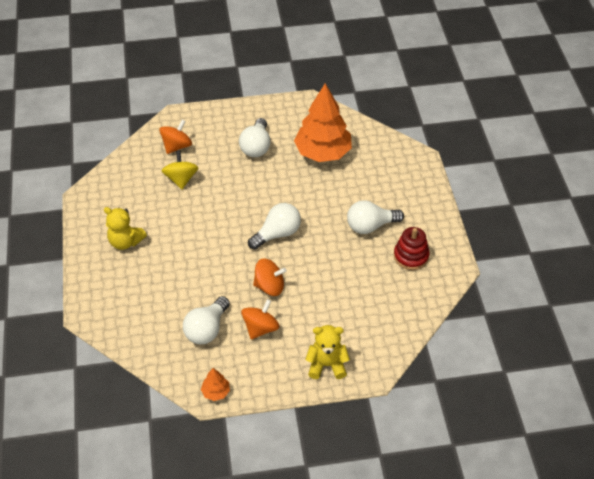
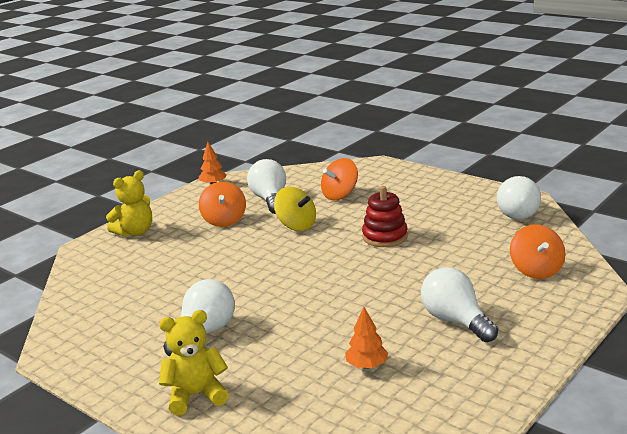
camera: 140 degrees right, 25 degrees down
(125, 242) = (430, 199): yellow teddy bear -> yellow teddy bear (196, 395)
(181, 179) = (474, 253): yellow spinning top -> yellow spinning top (296, 225)
(269, 286) = (253, 241): orange spinning top -> orange spinning top (340, 195)
(277, 234) = (302, 272): white light bulb -> white light bulb (517, 212)
(323, 152) = (366, 365): orange tree -> orange tree, size x0.42
(411, 256) = (122, 335): red stacking toy -> red stacking toy (385, 237)

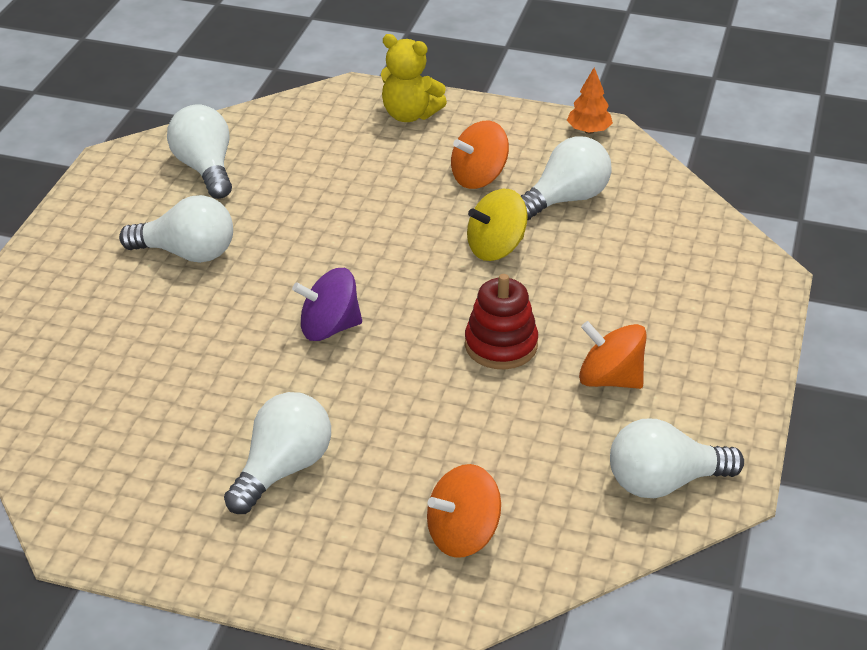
camera: 65 degrees right, 15 degrees up
(110, 314) = (205, 169): none -> white light bulb
(196, 395) = (63, 288): yellow teddy bear -> none
(296, 225) = (496, 248): yellow spinning top -> yellow spinning top turned 45 degrees clockwise
(330, 288) = (329, 328): none -> purple spinning top
(340, 195) = (620, 264): orange spinning top -> orange spinning top (610, 379)
(366, 365) = (153, 408): orange tree -> none

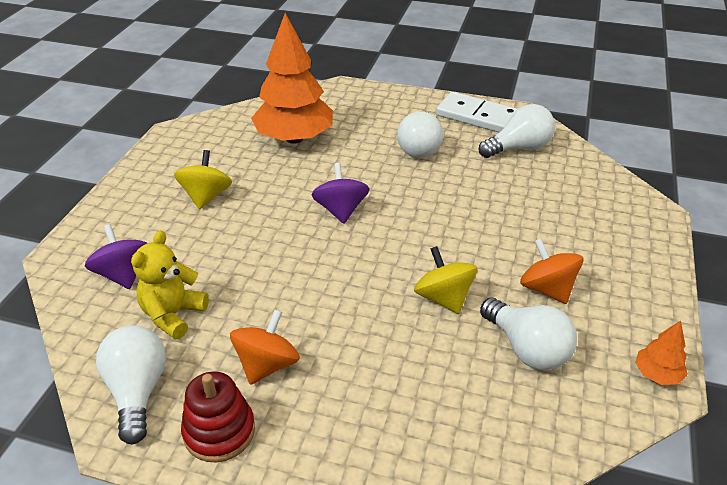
camera: 90 degrees right, 0 degrees up
(115, 196) = (477, 117): none -> white domino
(134, 381) = (294, 138): none -> orange tree
(283, 469) = (206, 196): white light bulb -> yellow spinning top
(409, 115) = (632, 246): yellow teddy bear -> yellow teddy bear (173, 315)
(463, 535) = (123, 274): orange spinning top -> purple spinning top
(501, 345) = (316, 298): red stacking toy -> red stacking toy (219, 431)

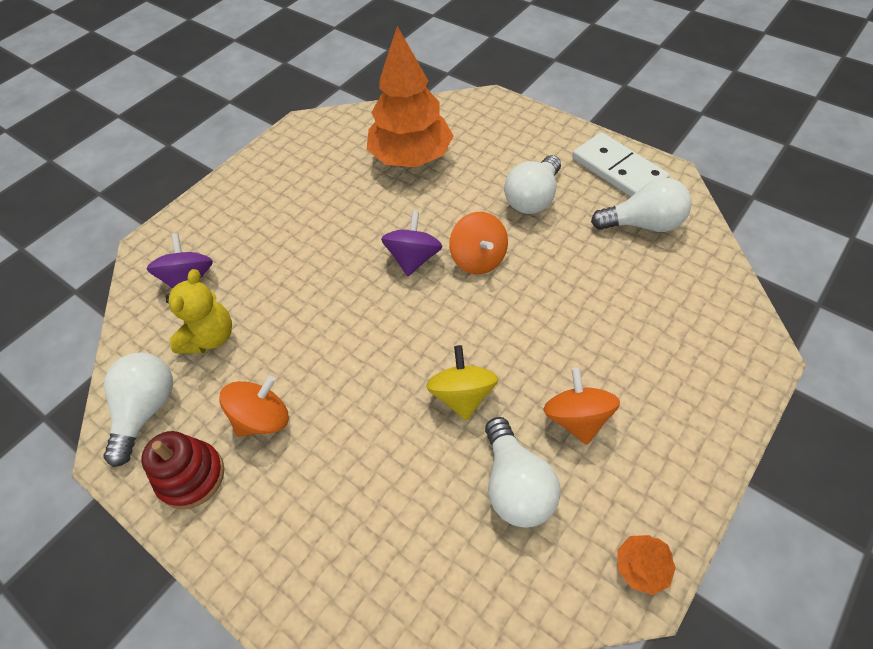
camera: 25 degrees right, 15 degrees up
(173, 315) = (210, 337): yellow teddy bear -> yellow teddy bear turned 150 degrees clockwise
(206, 196) = (297, 209): yellow spinning top -> none
(398, 198) = (478, 259): none -> orange spinning top

